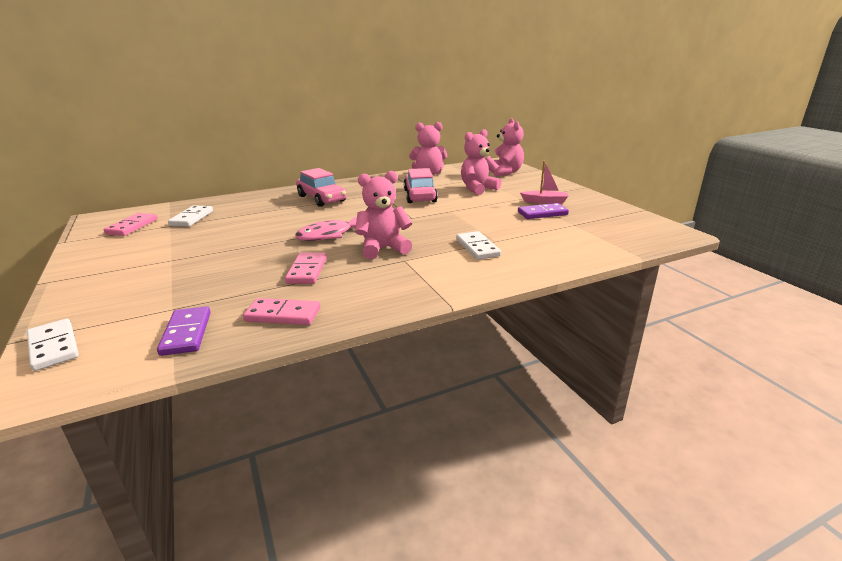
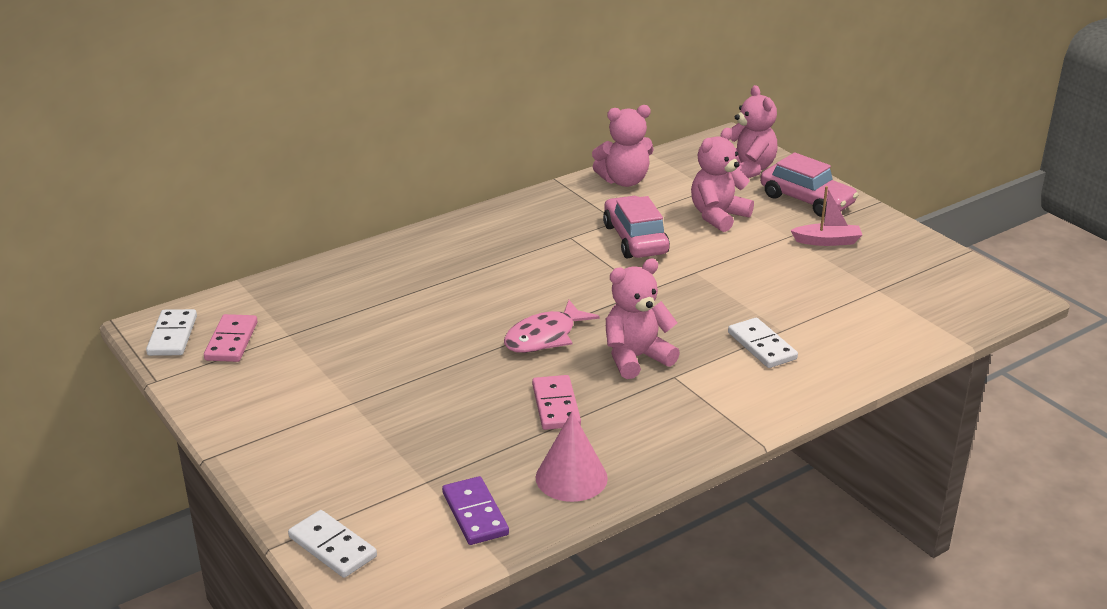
camera: 10 degrees left, 5 degrees up
(191, 218) = (309, 316): white domino -> white domino (172, 336)
(283, 315) = (571, 477): pink domino -> pink cone
(322, 199) = (484, 256): pink car -> pink car (806, 200)
(542, 213) = (830, 269): purple domino -> none

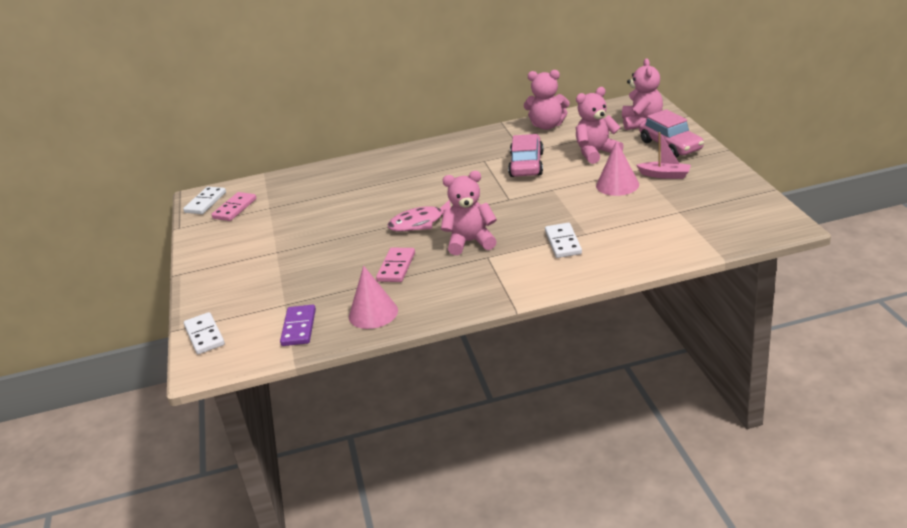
camera: 25 degrees right, 0 degrees up
(776, 259) = (617, 185): none -> pink cone

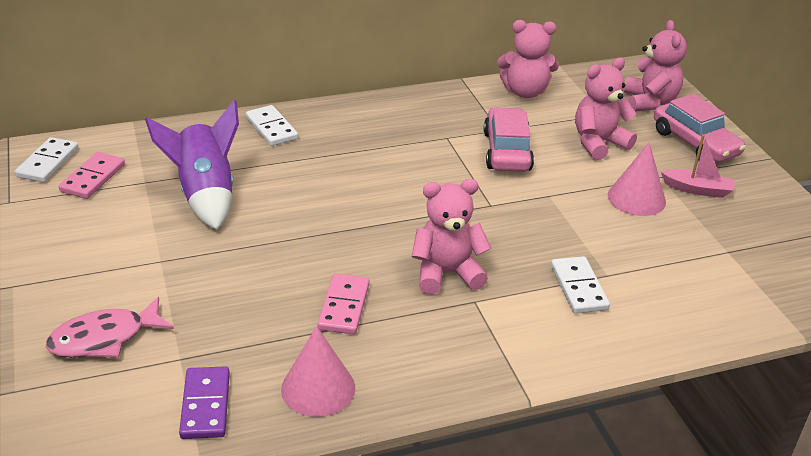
camera: 10 degrees left, 5 degrees up
(204, 335) = (56, 407): white domino -> white domino (271, 128)
(309, 211) = (205, 194): none -> purple rocket
(420, 223) = (370, 232): pink fish -> pink fish (104, 338)

